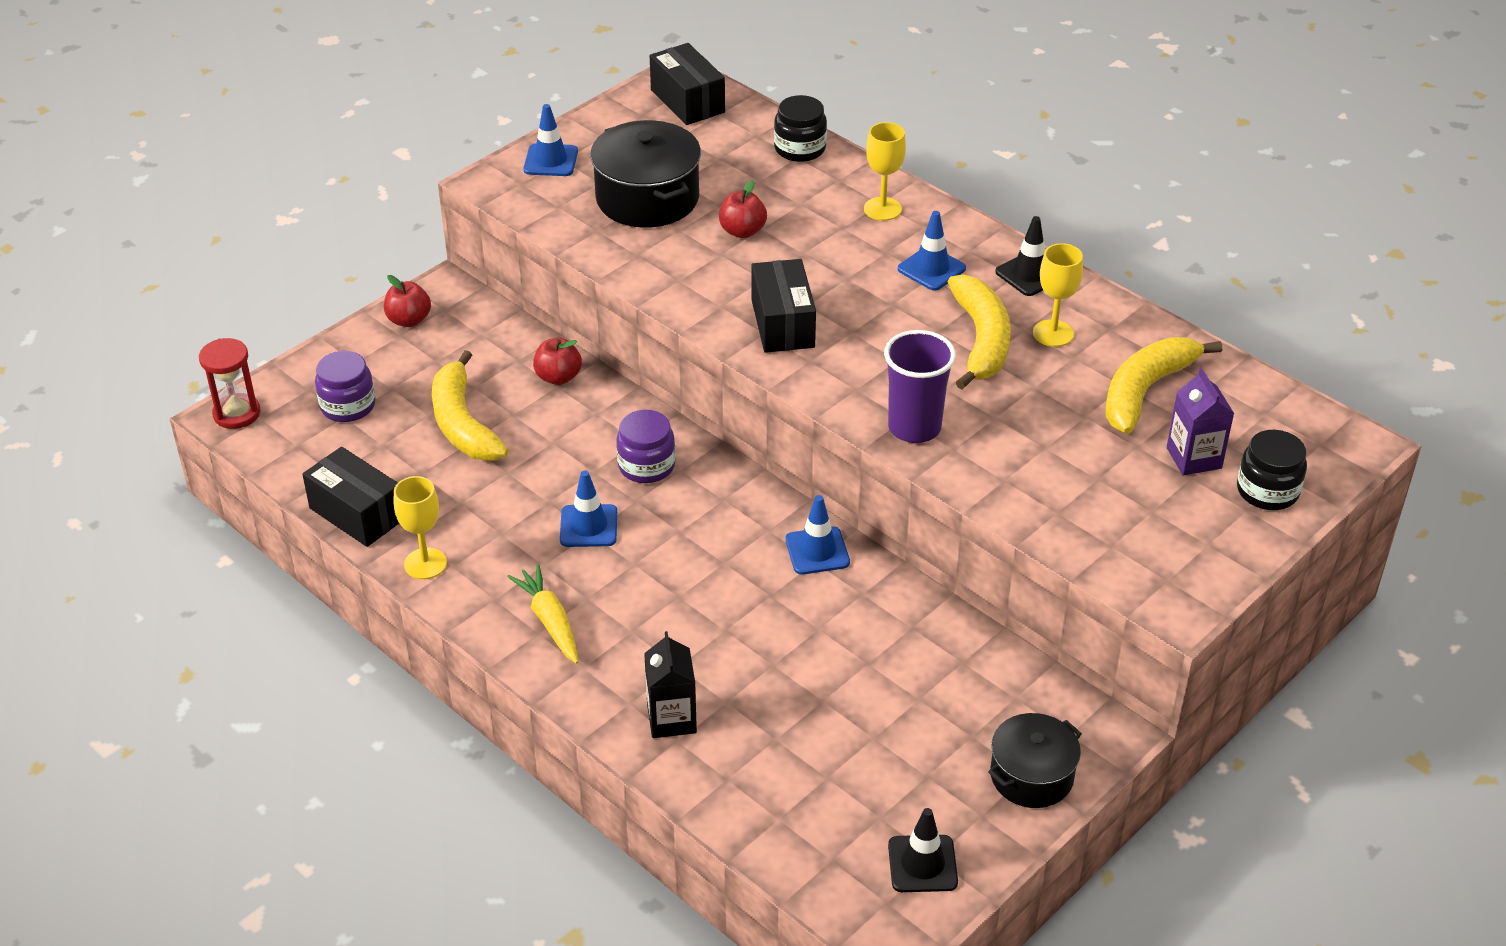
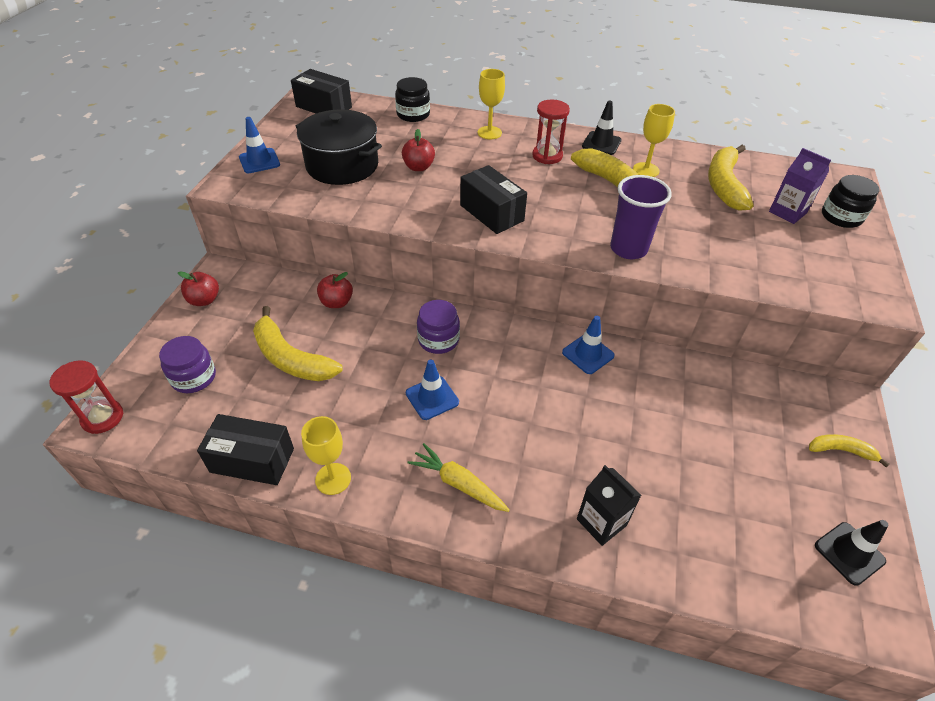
camera: 30 degrees left, 5 degrees up
(931, 269) = (547, 156): blue traffic cone -> red hourglass
(1031, 776) = (841, 450): black pot -> yellow banana

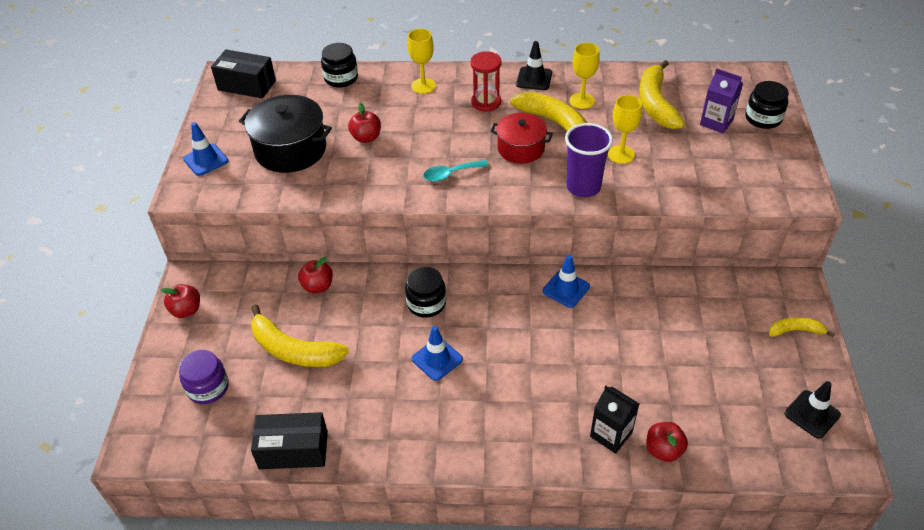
camera: 10 degrees left, 0 degrees up
(102, 417) = (137, 443): red hourglass -> none
(333, 479) = (372, 450): yellow goblet -> yellow goblet (621, 154)
(438, 340) = (426, 303): purple jar -> black jar
(458, 484) = (483, 429): yellow carrot -> none
(491, 213) = (450, 174): black box -> turquoise spoon
(571, 202) = (521, 148): none -> red pot
(659, 555) = (663, 450): none -> red apple

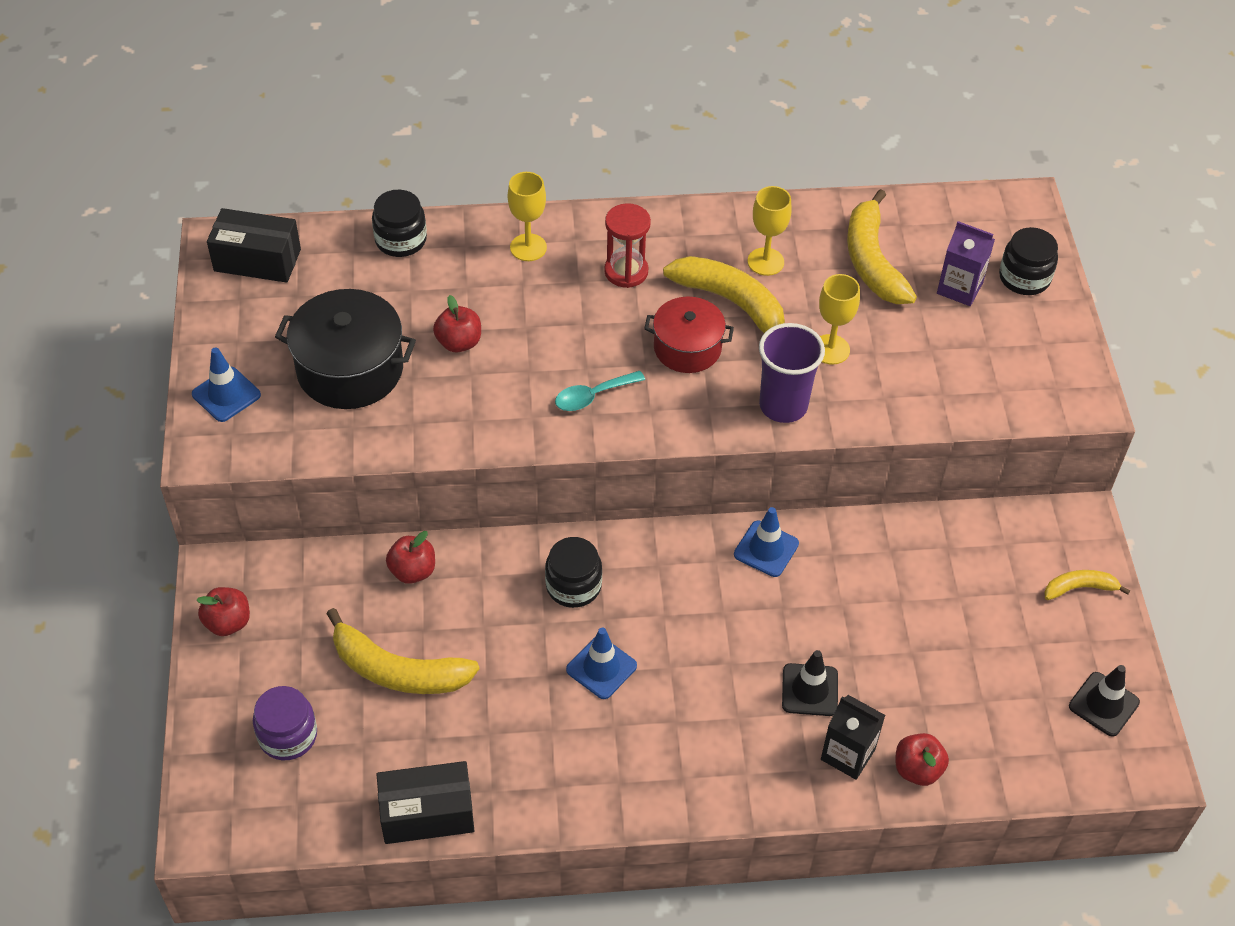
camera: 10 degrees left, 5 degrees up
(534, 79) = (691, 226): black traffic cone -> black traffic cone (810, 690)

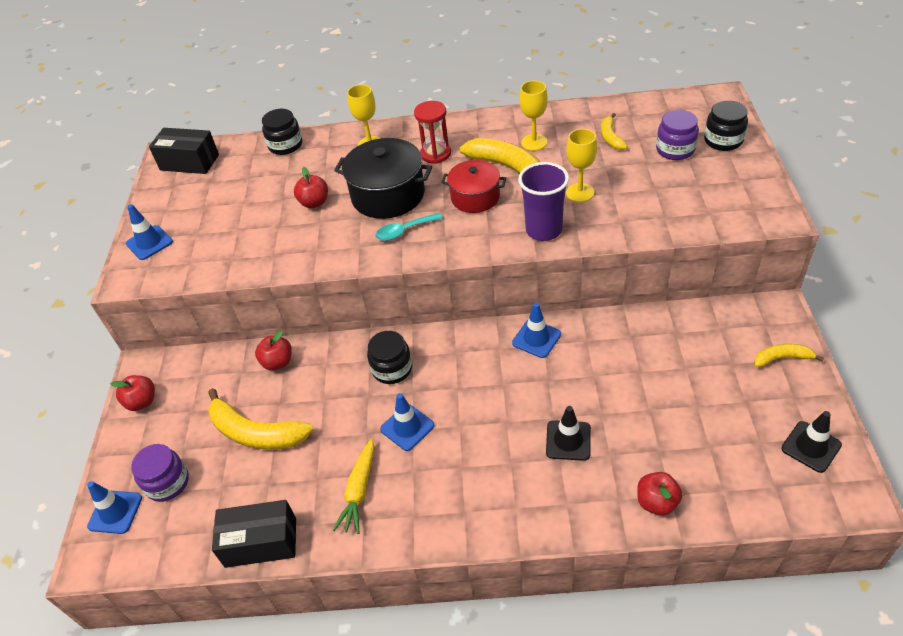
camera: 10 degrees right, 5 degrees down
(224, 773) = (115, 512): none -> blue traffic cone
(350, 369) = (237, 223): black pot -> black pot (388, 195)
(546, 750) = (359, 491): none -> yellow carrot
(848, 754) = (598, 491): black carton -> none
(872, 261) = (610, 137): yellow banana -> yellow banana, size x0.54
(959, 288) = (675, 149): purple carton -> purple jar

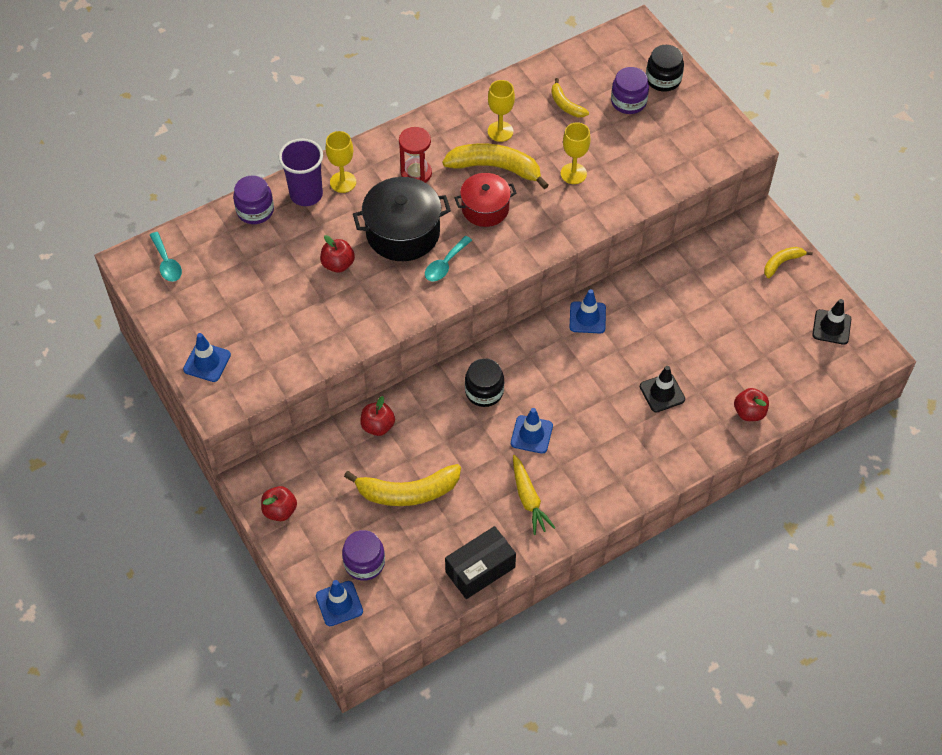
camera: 35 degrees left, 10 degrees up
(189, 162) = (167, 263): black box -> turquoise spoon
(285, 145) = (255, 210): black jar -> purple jar
(543, 230) = (565, 222): purple cup -> purple cup (306, 194)

